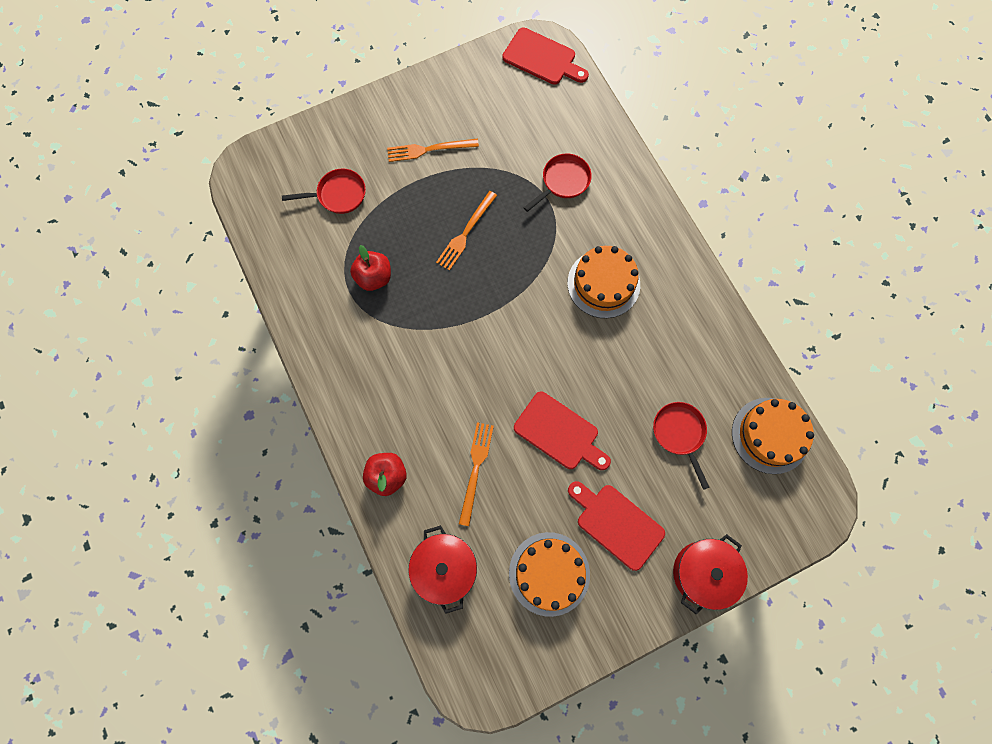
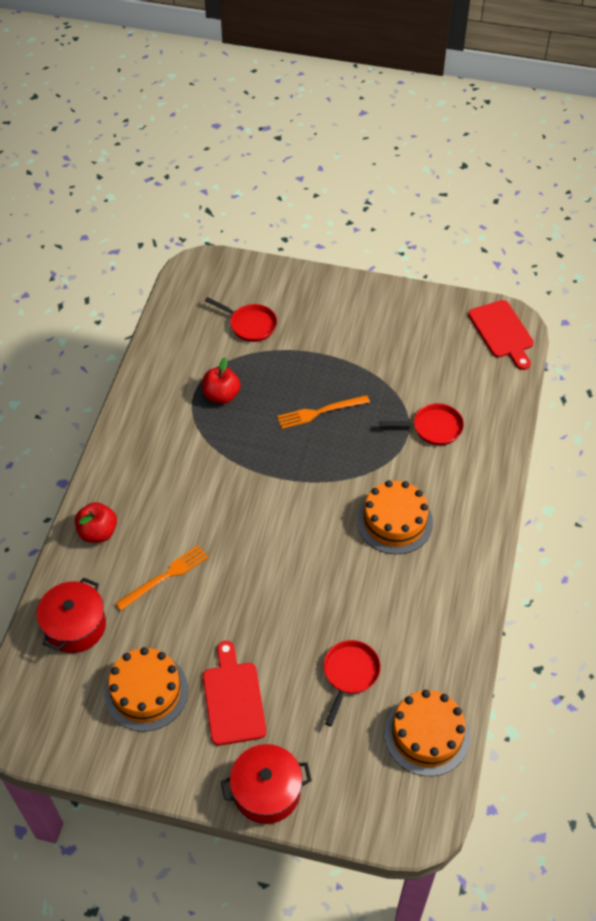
camera: 40 degrees right, 20 degrees down
(429, 149) = (348, 338): orange fork -> none
(559, 432) = (253, 600): red cutting board -> none

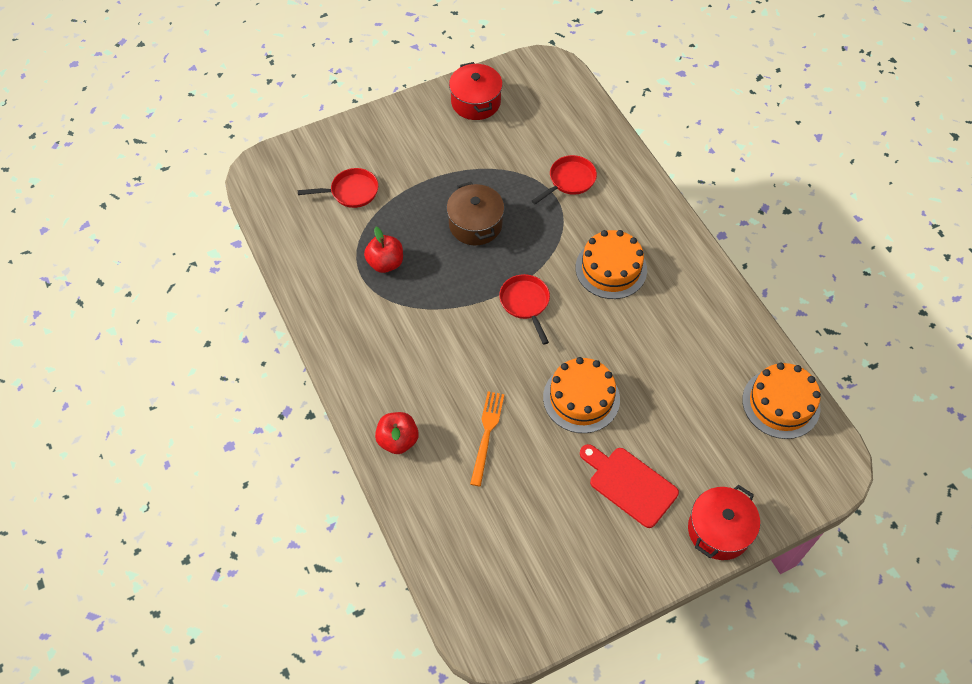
camera: 40 degrees left, 5 degrees up
(75, 626) = (456, 526): red pot -> red pot (475, 102)
(146, 691) = (562, 531): orange cake -> orange cake (581, 398)
(320, 412) = (475, 224): orange fork -> brown pot
(350, 674) = (690, 402): red pan -> red pan (525, 303)
(502, 332) = (547, 76): red cutting board -> none

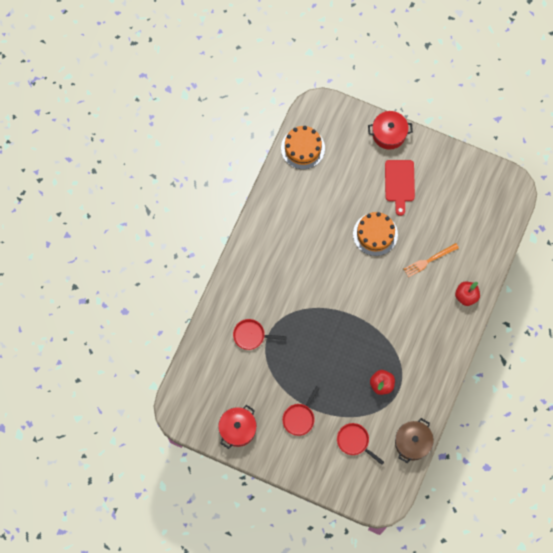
camera: 130 degrees left, 15 degrees up
(475, 224) = (320, 360): brown pot -> brown pot (412, 442)
(525, 303) = (346, 298): red pan -> red pan (299, 418)
(611, 268) = (291, 273): orange cake -> none

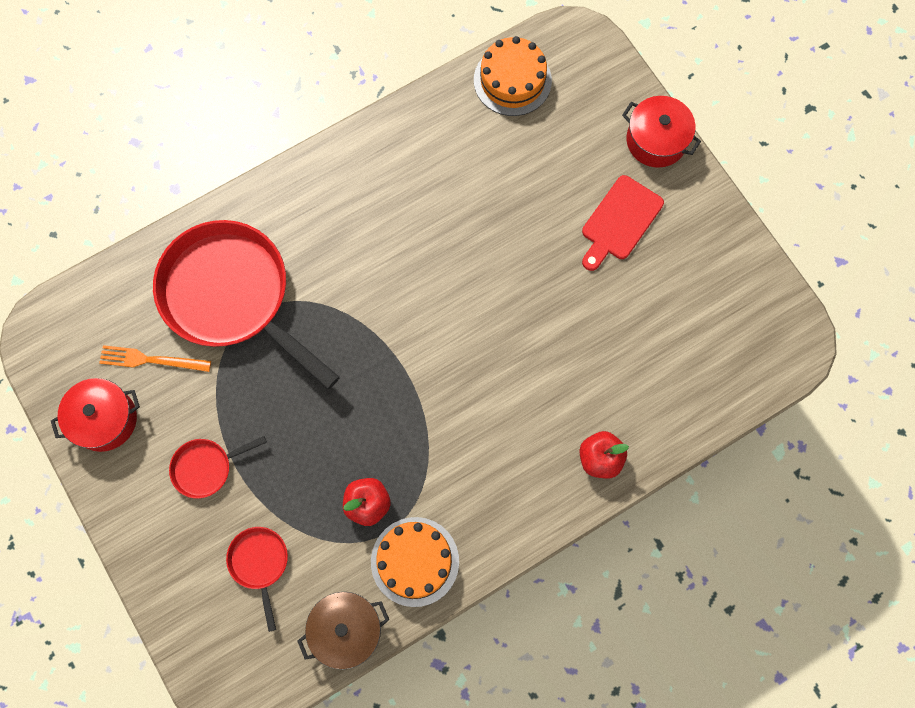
camera: 35 degrees right, 0 degrees up
(251, 335) = (232, 296): red pan -> red pan, size x2.29
(375, 234) = (527, 271): orange cake -> orange cake (415, 561)
(429, 260) = (581, 365): orange fork -> orange fork (151, 360)

